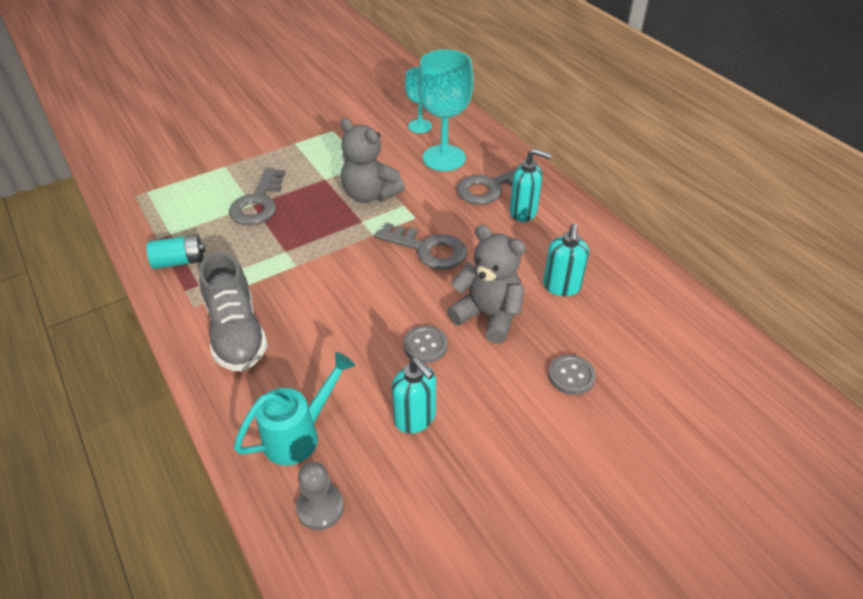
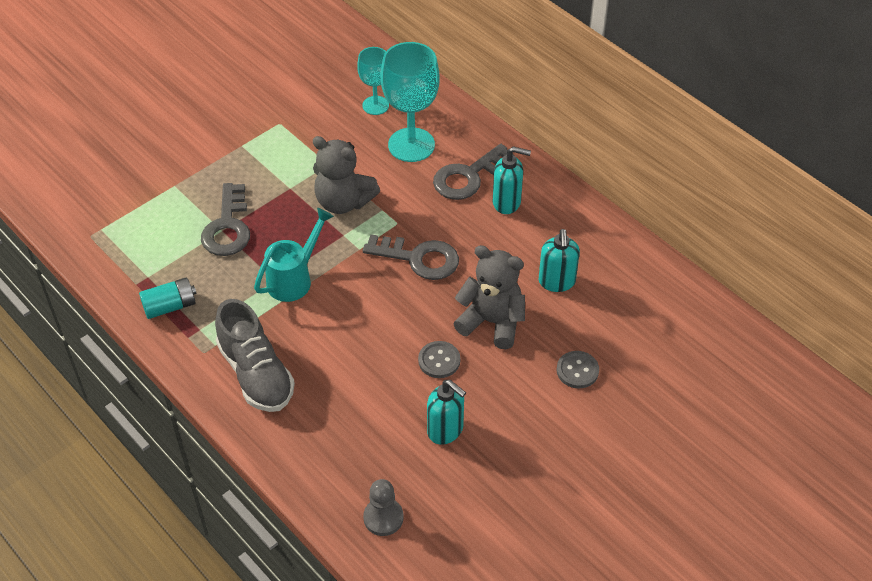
camera: 10 degrees left, 5 degrees up
(300, 434) = (347, 460): turquoise watering can -> turquoise watering can (295, 278)

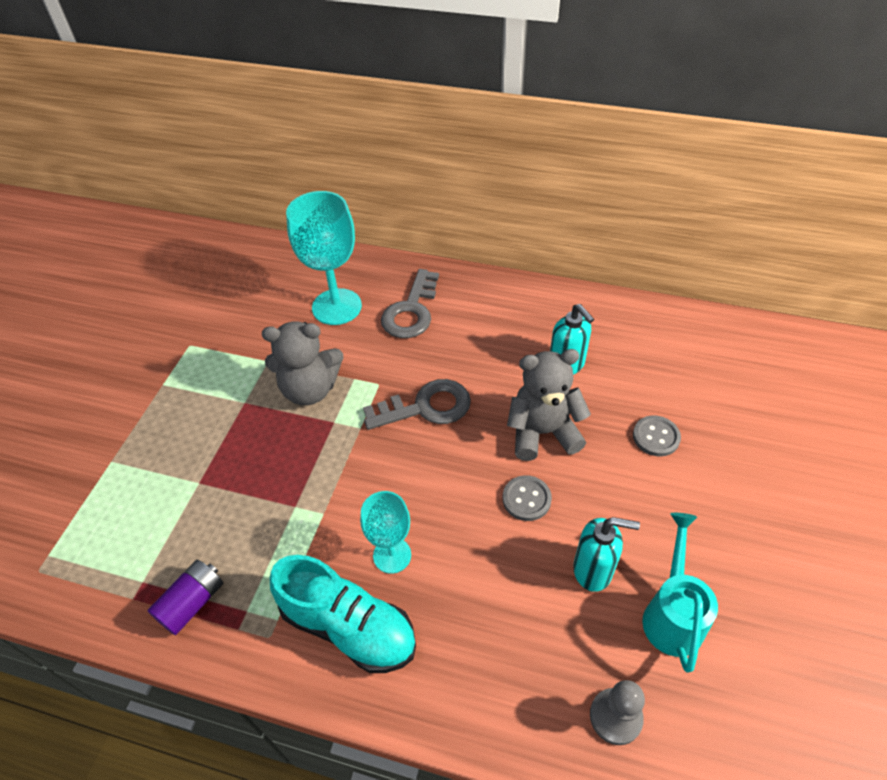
camera: 30 degrees left, 0 degrees up
(170, 306) = (192, 603): turquoise battery -> purple battery
(228, 227) = (203, 476): grey key -> none
(256, 373) = (348, 627): grey shoe -> turquoise shoe
(295, 278) = (315, 493): turquoise watering can -> turquoise watering can (672, 613)
(375, 105) = (276, 287): turquoise goblet -> turquoise goblet (392, 555)
(507, 202) = (464, 317): turquoise soap dispenser -> none

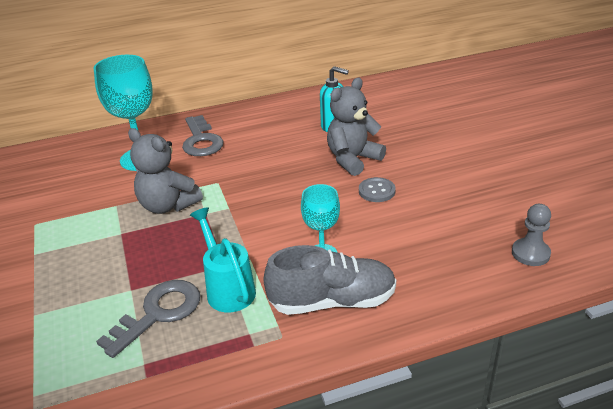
camera: 35 degrees left, 15 degrees down
(192, 603) = (201, 352): purple battery -> none
(310, 389) = (168, 205): grey teddy bear -> grey teddy bear turned 75 degrees clockwise
(348, 627) = (332, 301): turquoise shoe -> grey shoe
(426, 407) = (264, 179): grey key -> grey key (159, 313)
(593, 570) = (449, 202): turquoise soap dispenser -> none
(656, 437) = (418, 135): grey button -> none
(672, 613) = (509, 198): turquoise watering can -> turquoise watering can (227, 288)

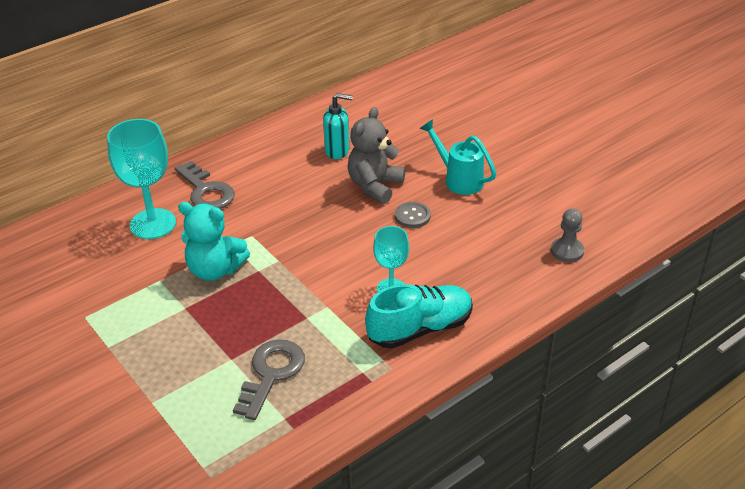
camera: 20 degrees left, 5 degrees up
(168, 205) = (215, 270): grey teddy bear -> turquoise teddy bear
(227, 288) = (321, 337): turquoise watering can -> turquoise watering can (458, 179)
(332, 301) = (420, 329): grey shoe -> turquoise shoe

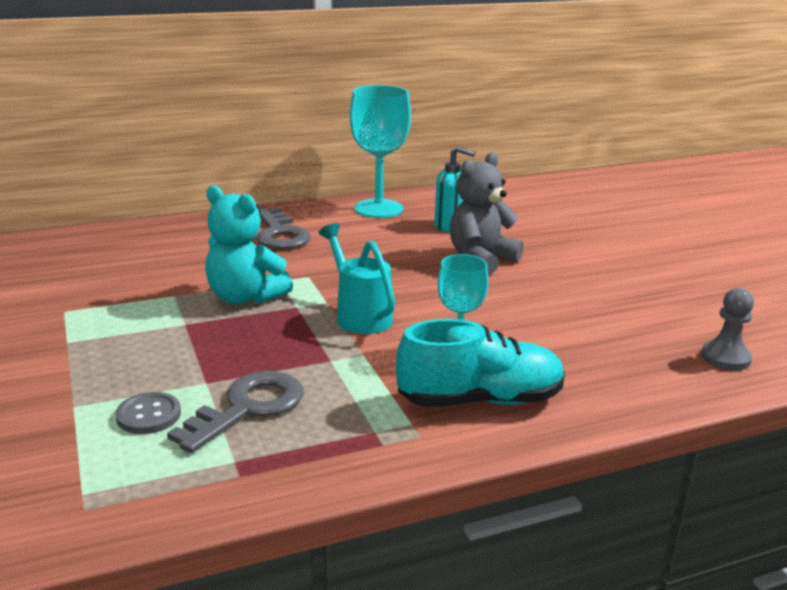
camera: 15 degrees right, 15 degrees down
(153, 224) = (203, 249): turquoise goblet -> turquoise goblet (378, 209)
(412, 216) = (517, 291): grey button -> grey button (149, 415)
(458, 179) = (590, 269): turquoise watering can -> turquoise watering can (359, 315)

